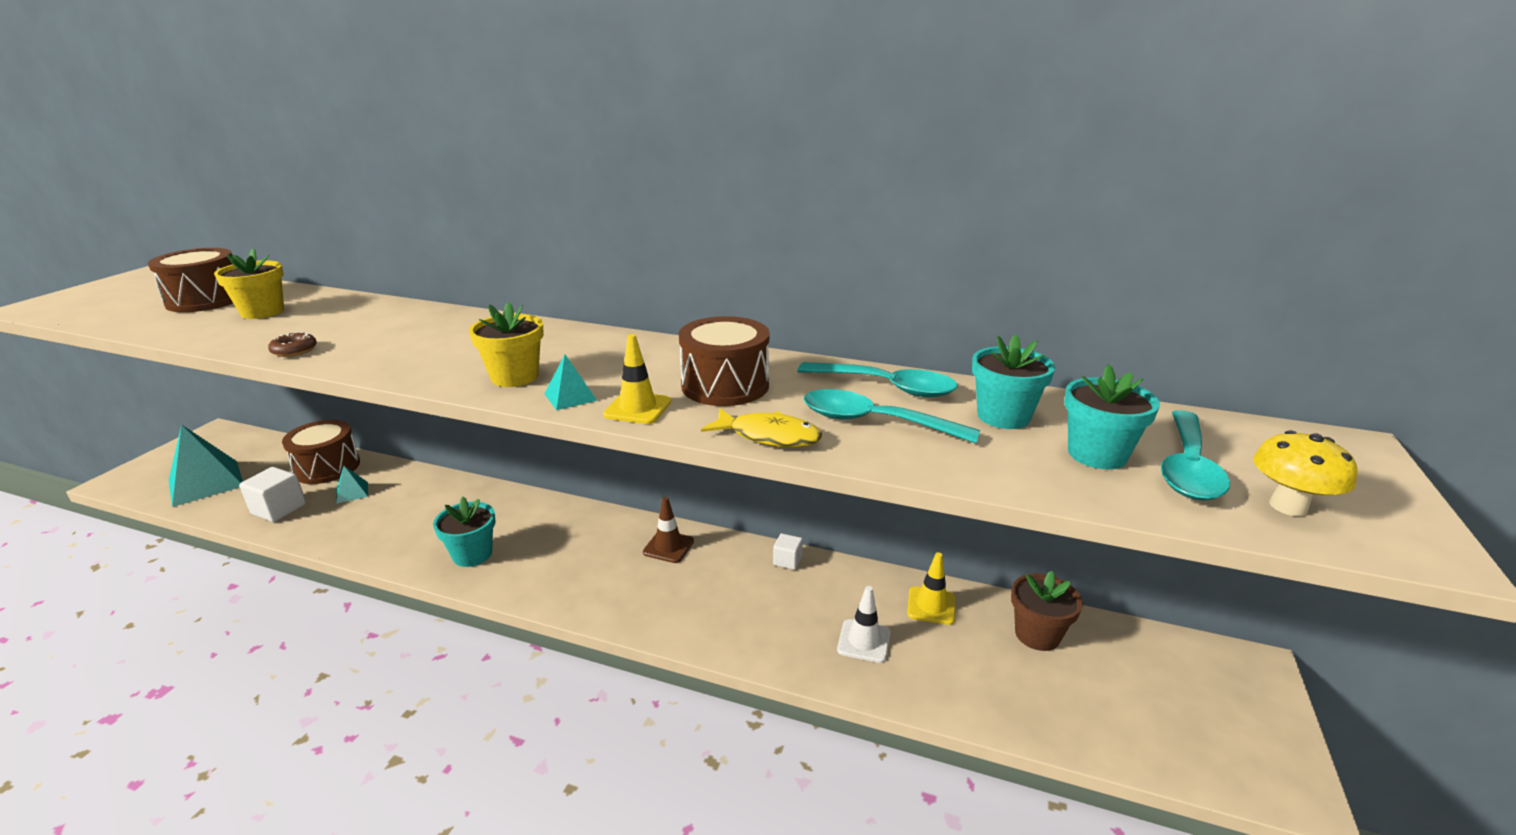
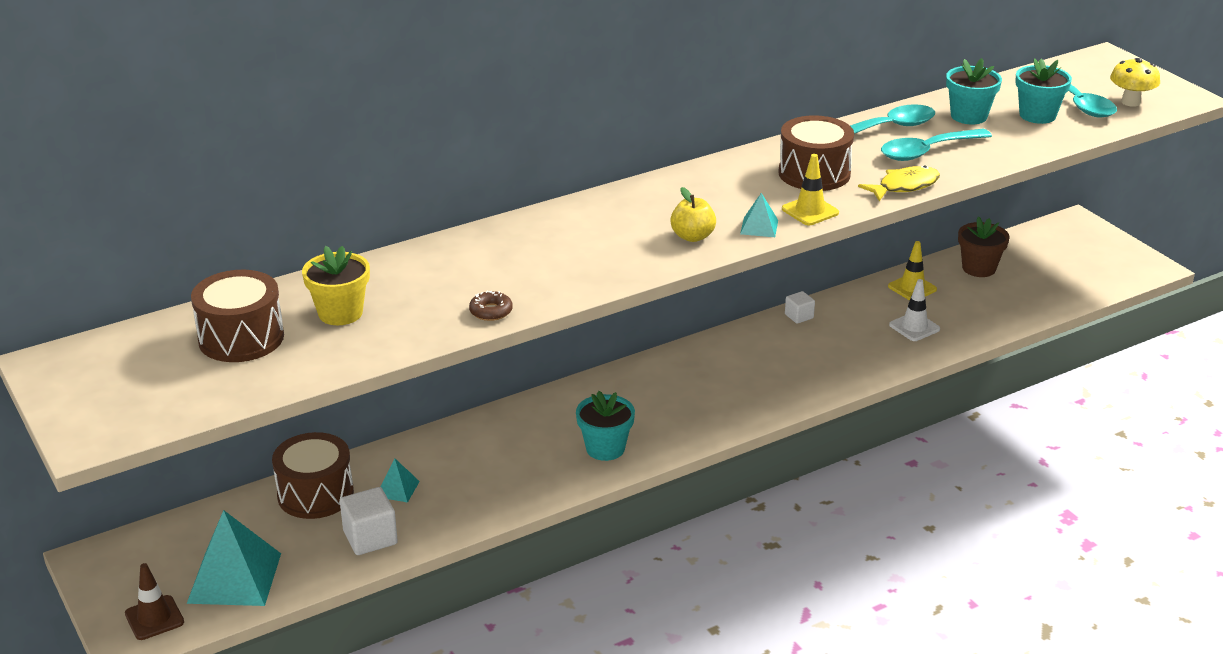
camera: 50 degrees left, 5 degrees up
(515, 377) = (692, 236): yellow flower pot -> yellow apple
(668, 547) = (716, 357): brown traffic cone -> brown traffic cone (154, 618)

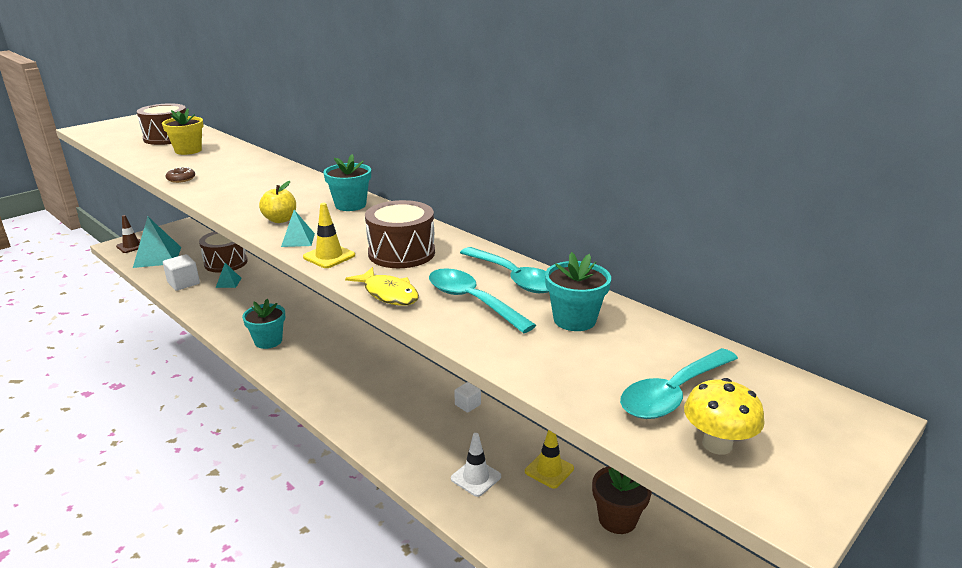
camera: 75 degrees right, 5 degrees down
(1037, 115) = (610, 365): turquoise flower pot -> turquoise flower pot (350, 205)

